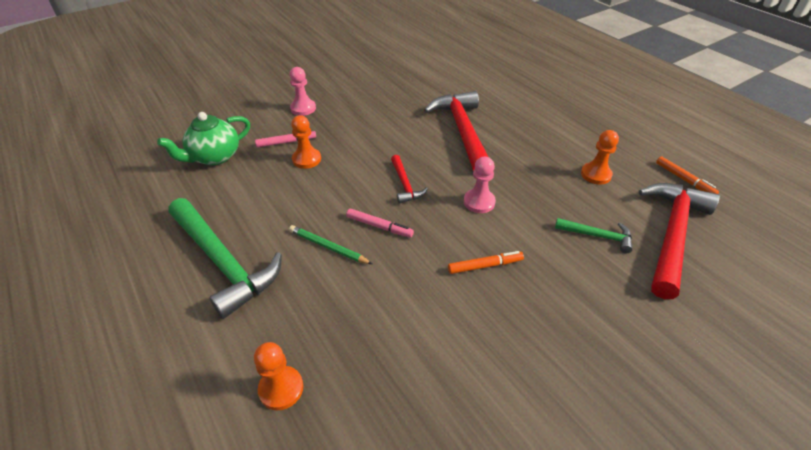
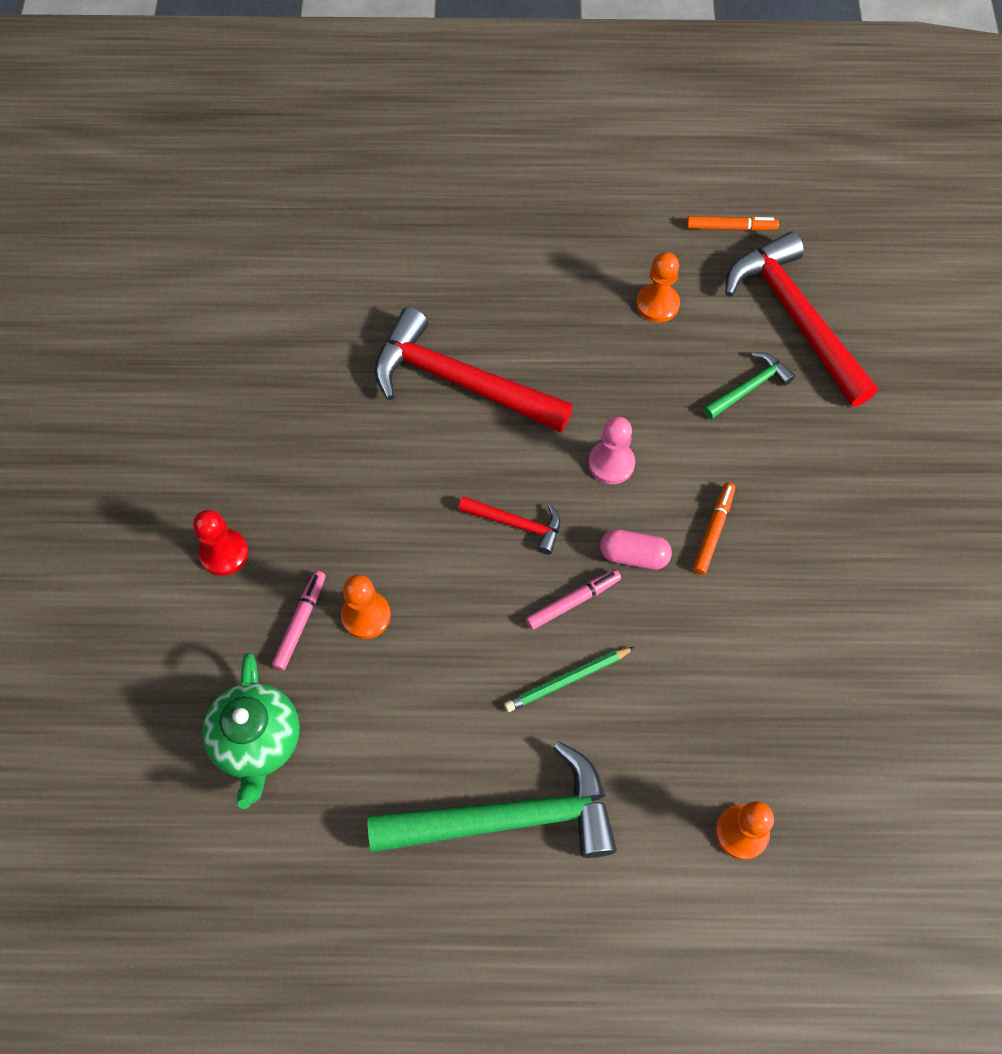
camera: 55 degrees left, 20 degrees up
(303, 108) = (224, 553): pink pawn -> red pawn
(432, 238) = (633, 556): none -> pink capsule

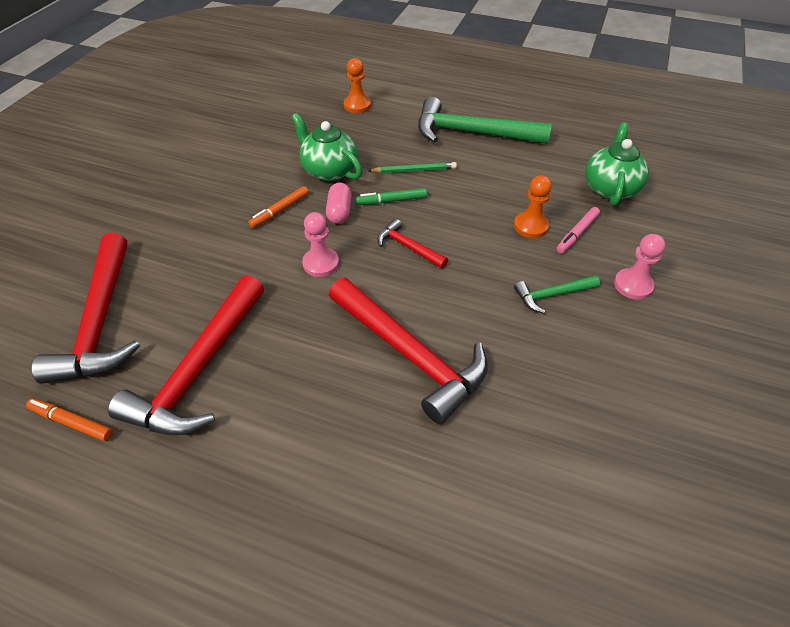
camera: 160 degrees left, 15 degrees down
(224, 553) = (633, 285): red pawn -> pink pawn
(573, 601) = (391, 201): pink marker -> green marker
(633, 556) = (339, 212): pink capsule -> pink capsule turned 60 degrees clockwise
(657, 304) = (200, 368): orange pawn -> red hammer
(694, 635) = (329, 170): none -> green teapot
(748, 388) = (184, 282): green hammer -> green hammer (552, 295)

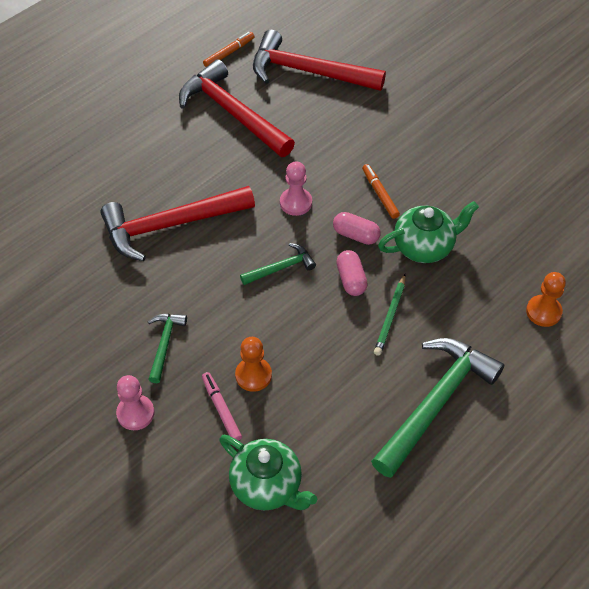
camera: 115 degrees right, 5 degrees up
(391, 201) = (351, 279): green marker -> pink capsule
(408, 247) = (280, 268): red hammer -> green hammer

